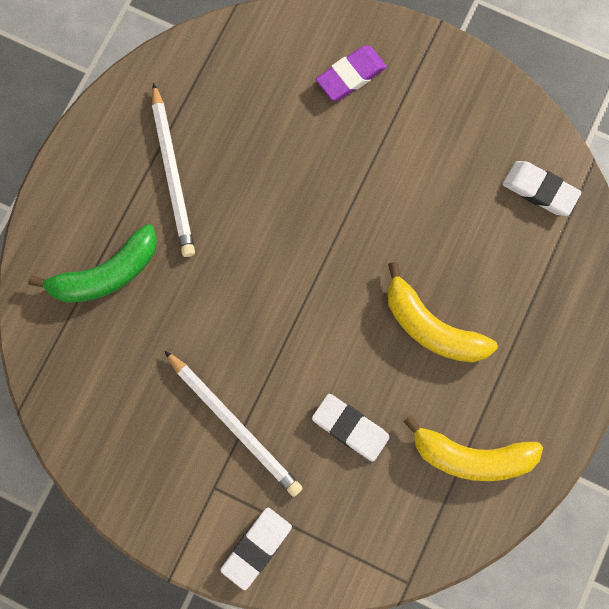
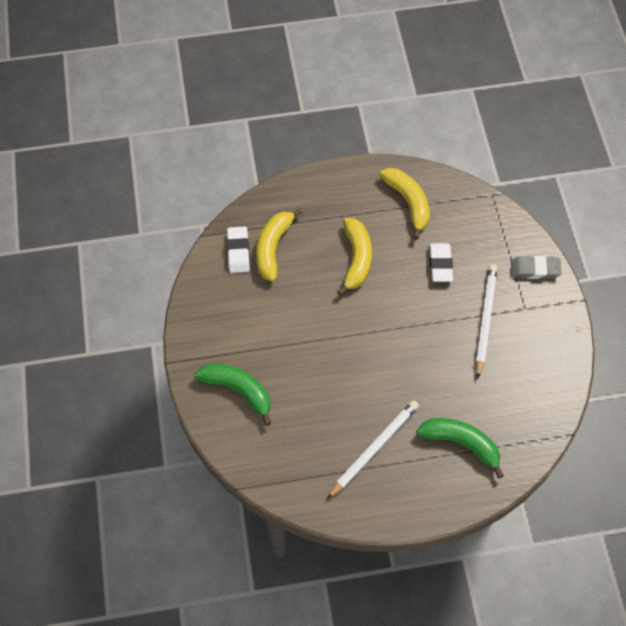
camera: 125 degrees left, 15 degrees down
(256, 547) = (534, 269): white eraser -> grey eraser
(351, 76) = (238, 390): purple eraser -> green banana
(517, 235) = (273, 247): none -> yellow banana

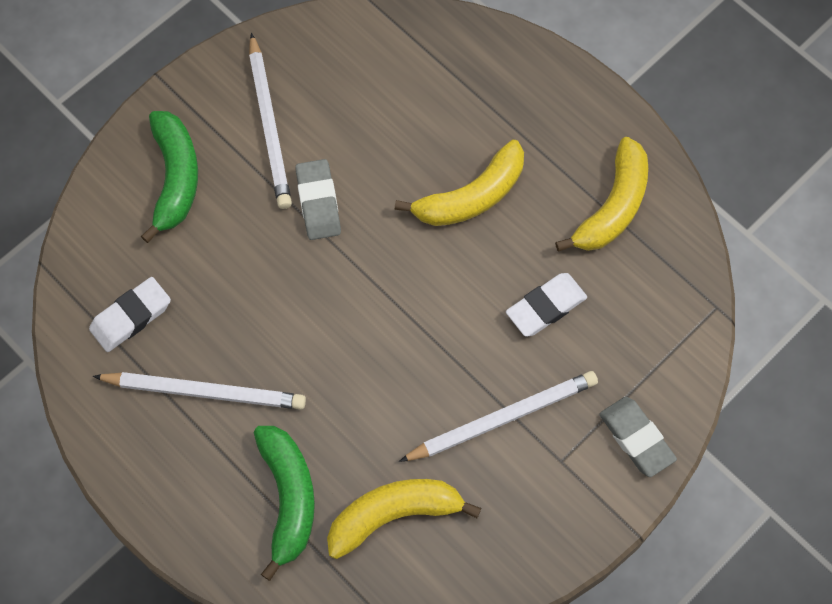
camera: 55 degrees right, 5 degrees up
(238, 252) = (372, 51): white eraser -> white eraser (131, 317)
(242, 326) = (269, 125): none -> white pencil
(273, 247) = (410, 86): yellow banana -> yellow banana (394, 515)
(306, 330) = (318, 202): none -> grey eraser

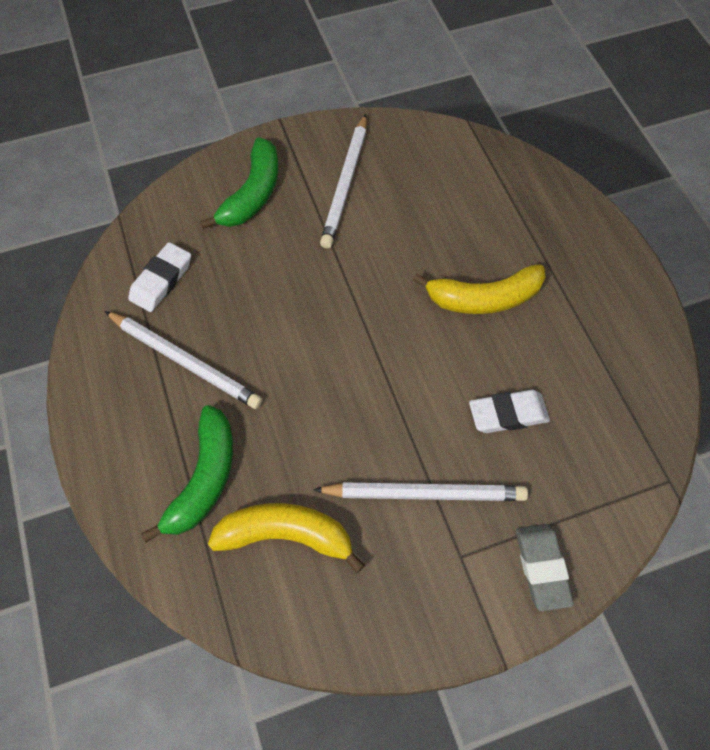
camera: 25 degrees right, 5 degrees down
(131, 317) = (161, 280): white eraser -> white eraser turned 45 degrees counterclockwise
(318, 202) = (354, 254): grey eraser -> none
(613, 207) = (606, 355): yellow banana -> none

